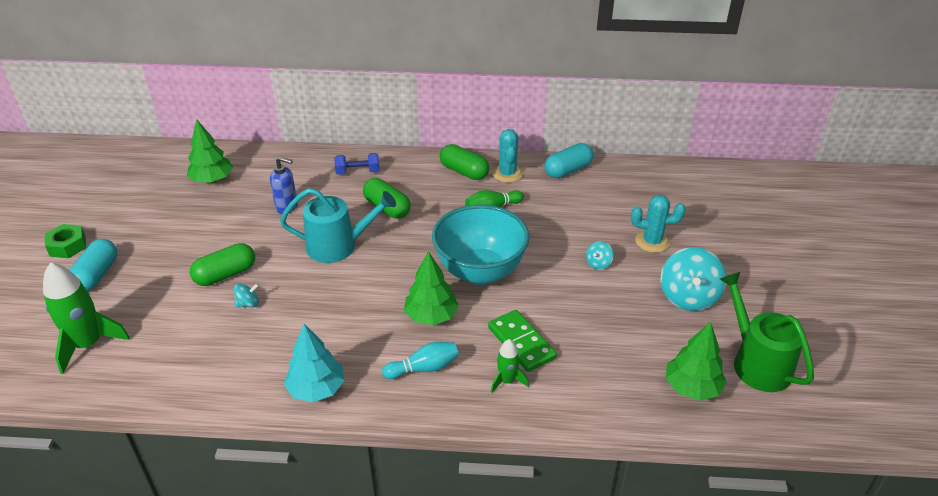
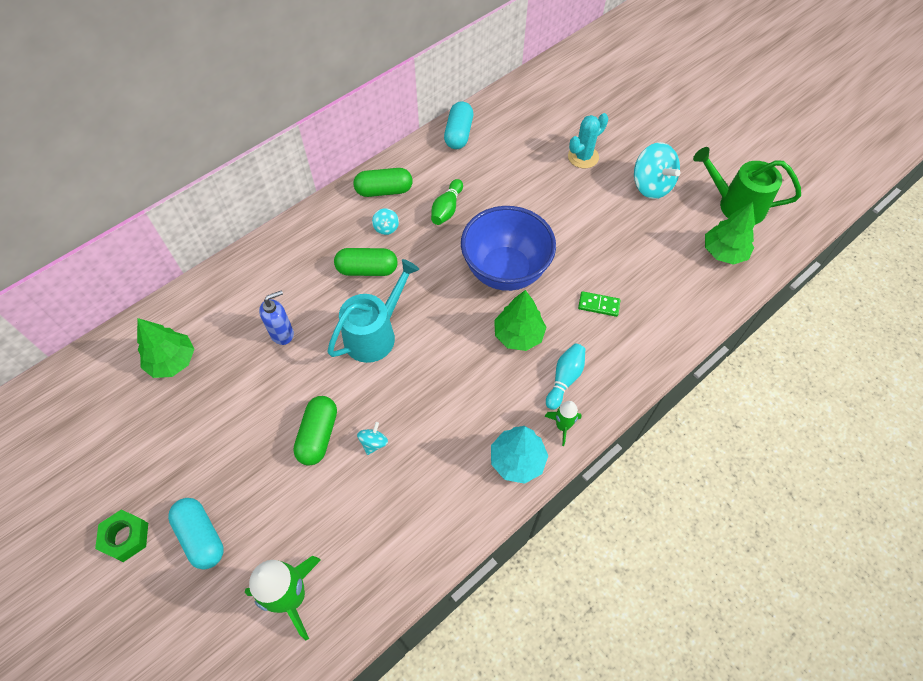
camera: 45 degrees left, 20 degrees up
(358, 172) = (297, 254): blue dumbbell -> none
(480, 272) = (505, 271): turquoise bowl -> blue bowl
(507, 174) = (419, 169): turquoise cactus -> none
(507, 381) = (624, 341): green rocket -> green rocket (562, 426)
(521, 343) = (598, 305): green domino -> green domino, size x0.62
(598, 264) = (571, 202): turquoise spinning top -> turquoise spinning top (386, 228)

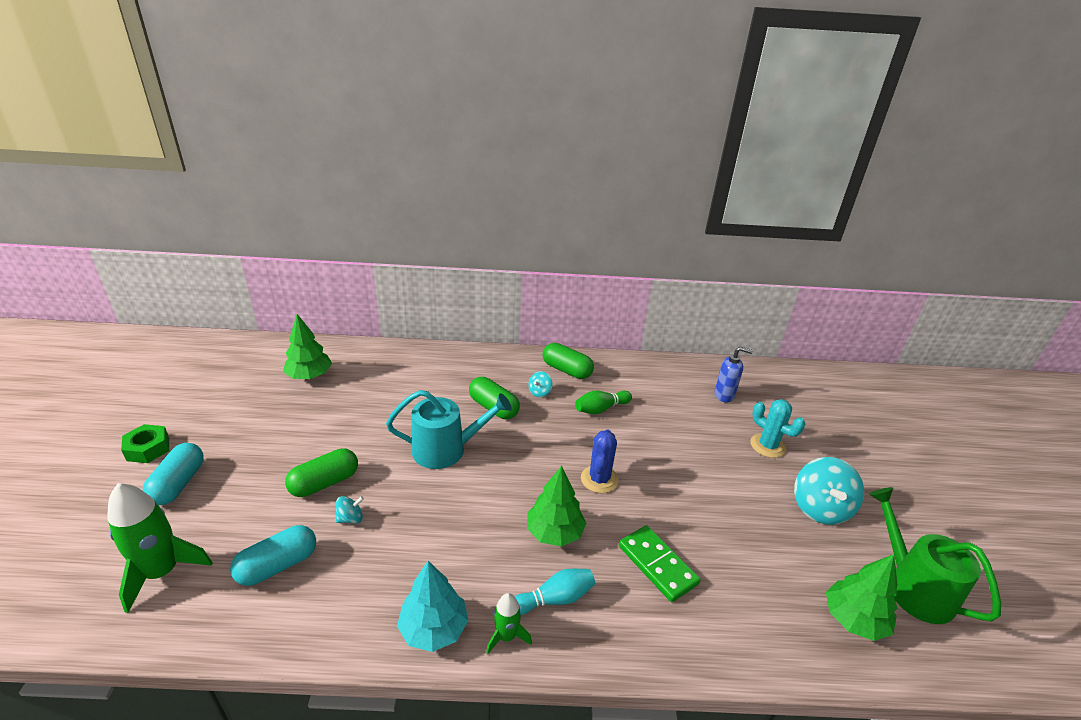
camera: 40 degrees right, 25 degrees down
(282, 333) = (389, 406): blue soap dispenser -> blue soap dispenser (724, 395)
(458, 134) = (668, 370): turquoise capsule -> turquoise capsule (278, 565)
(505, 271) = (599, 479): blue bowl -> blue cactus
(583, 157) = (767, 446): turquoise cactus -> turquoise cactus turned 45 degrees clockwise
(598, 305) = (657, 565): green domino -> green domino, size x1.62

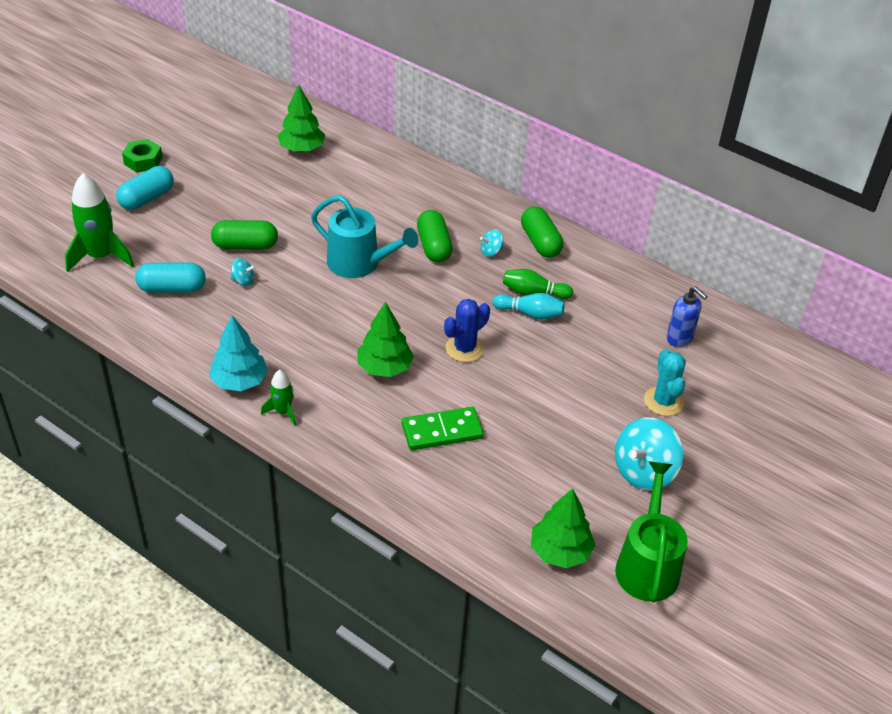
camera: 35 degrees right, 10 degrees up
(554, 599) = (339, 409): turquoise bowling pin -> turquoise bowling pin (530, 313)
(657, 565) = (442, 431): green domino -> green domino turned 75 degrees clockwise

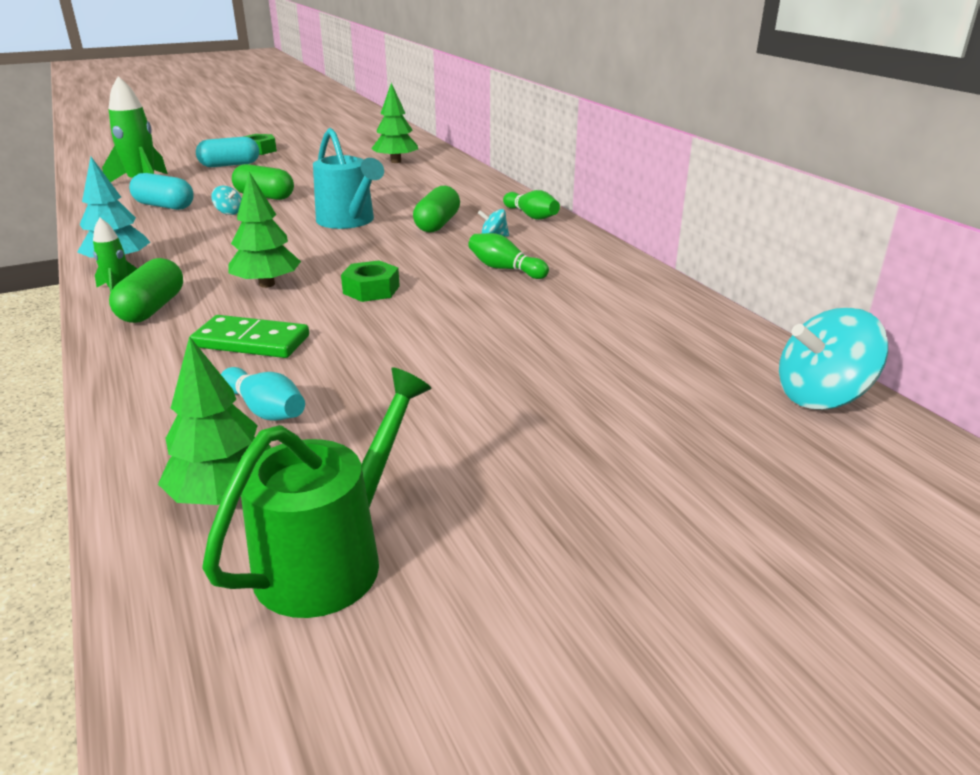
camera: 30 degrees right, 15 degrees down
(464, 348) = (371, 290): blue cactus -> green nut
(495, 212) = (531, 216): none -> green bowling pin
(530, 313) = (481, 281): turquoise bowling pin -> turquoise bowling pin (265, 410)
(540, 242) = (557, 240): green capsule -> green capsule (152, 308)
(644, 472) = (459, 446): turquoise spinning top -> turquoise spinning top (821, 396)
(663, 401) = (570, 385): turquoise cactus -> none
(679, 338) = (656, 337): blue soap dispenser -> none

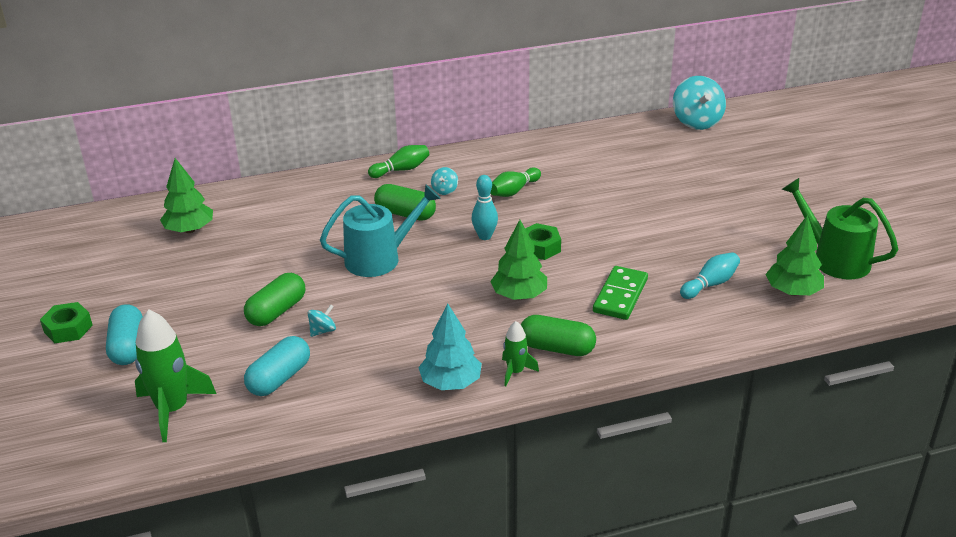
camera: 80 degrees left, 5 degrees up
(395, 261) = (485, 236): none -> turquoise bowling pin

